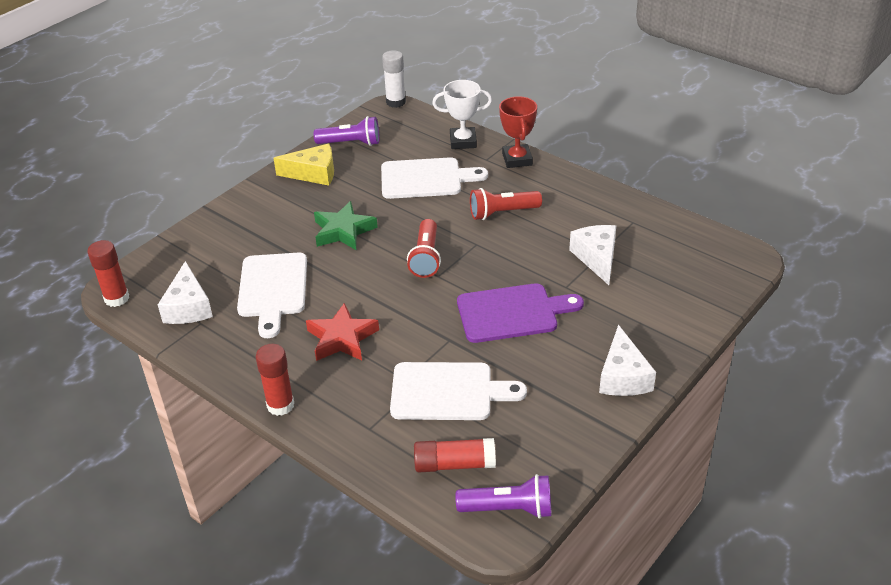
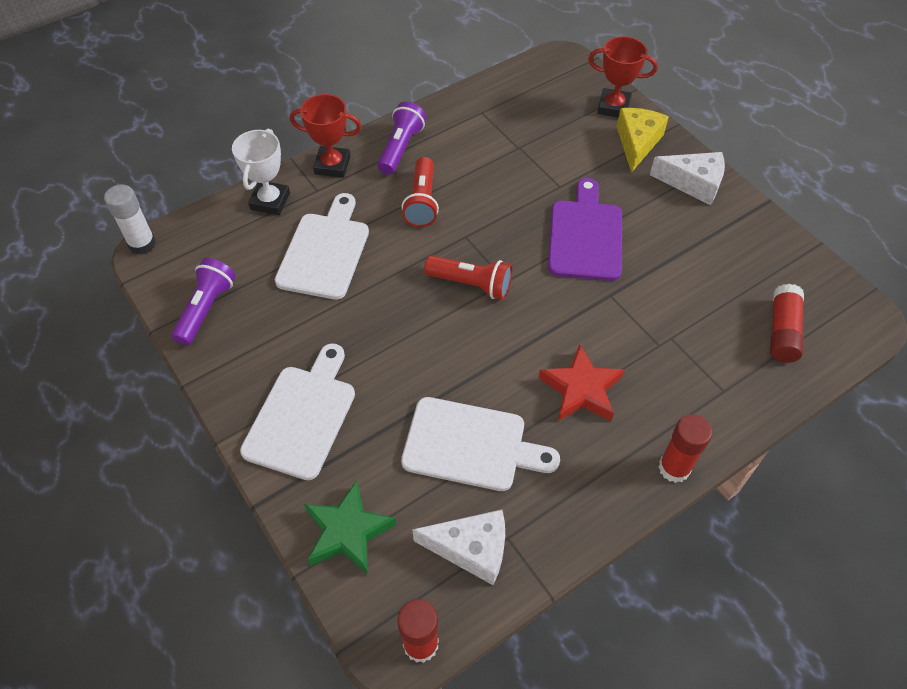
camera: 75 degrees left, 15 degrees up
(313, 173) = (251, 361): yellow cheese -> yellow cheese (637, 143)
(343, 231) = (388, 351): green star -> green star (347, 531)
(447, 392) = (685, 314): white cutting board -> white cutting board (302, 416)
(508, 509) = (840, 305): purple flashlight -> purple flashlight (401, 148)
(597, 258) = (526, 152): white cheese -> none
(699, 303) = (613, 107): none -> red trophy

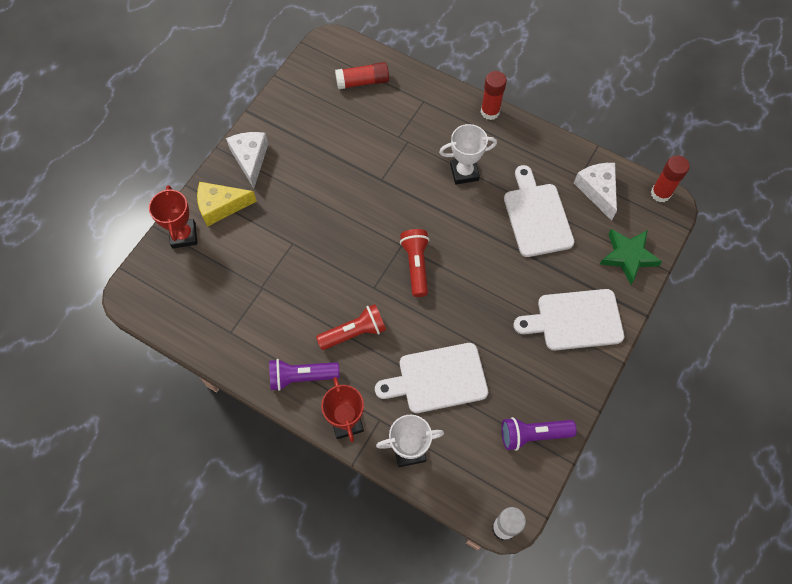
camera: 115 degrees left, 10 degrees up
(581, 389) = (464, 172): red star -> white trophy
(585, 236) = (335, 210): purple cutting board -> none

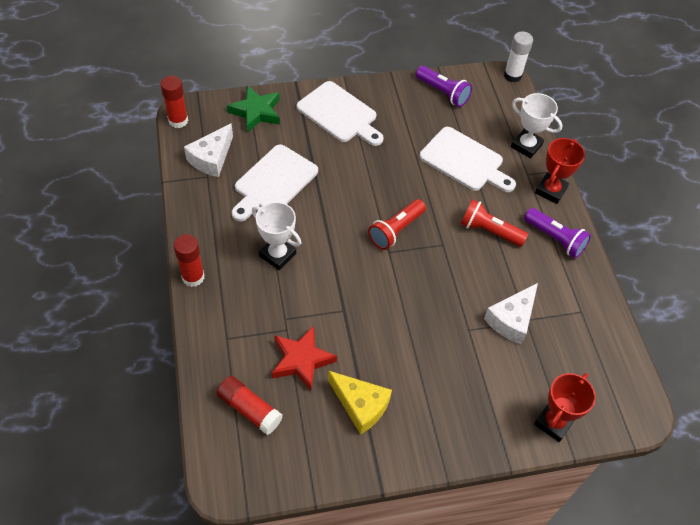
camera: 135 degrees left, 10 degrees down
(221, 206) = (497, 417): yellow cheese -> yellow cheese (360, 405)
(250, 159) = (429, 436): white cheese -> white cheese (511, 320)
(368, 129) = (301, 360): none -> red star

